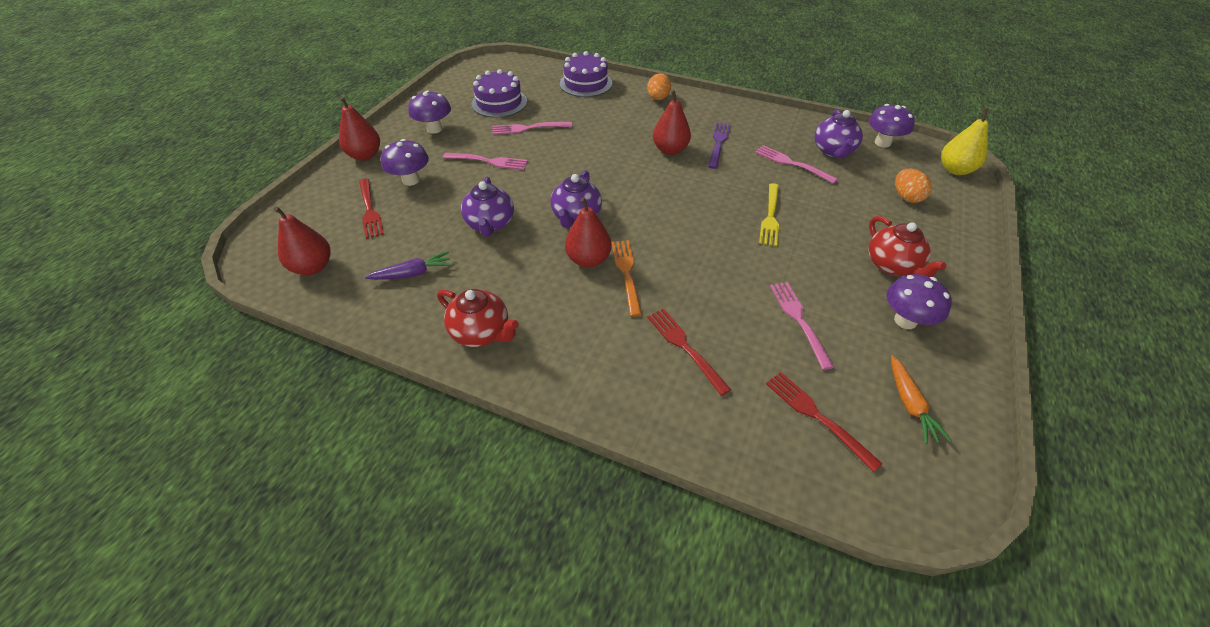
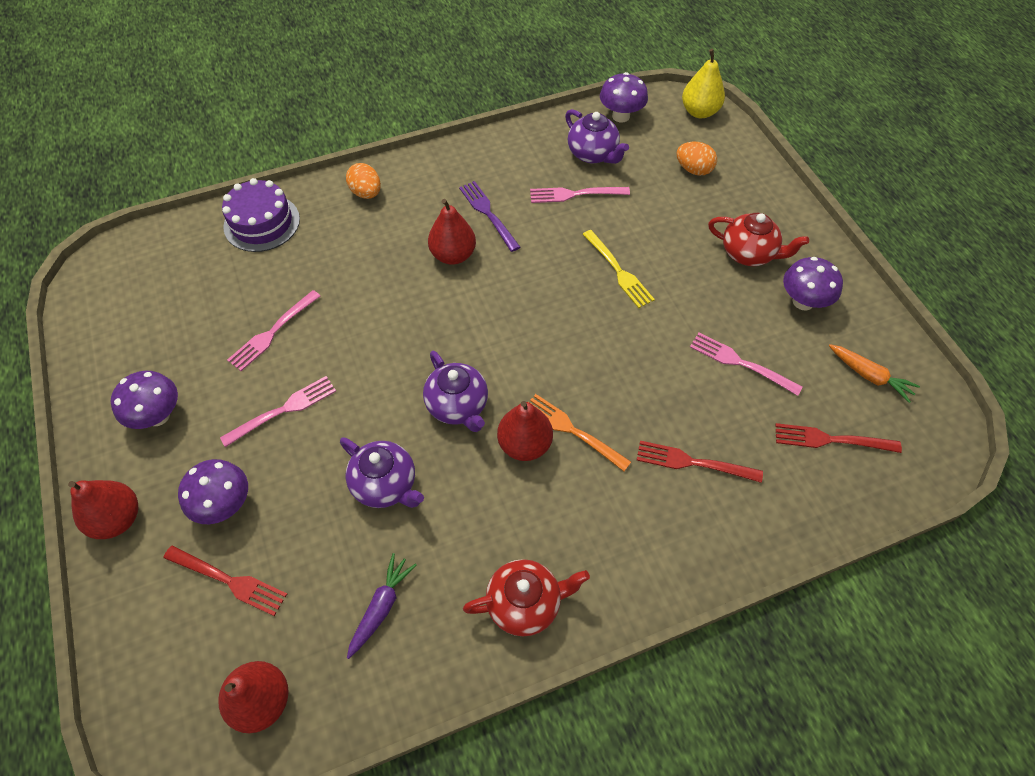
camera: 45 degrees left, 10 degrees up
(499, 102) = (191, 321): purple cake -> none

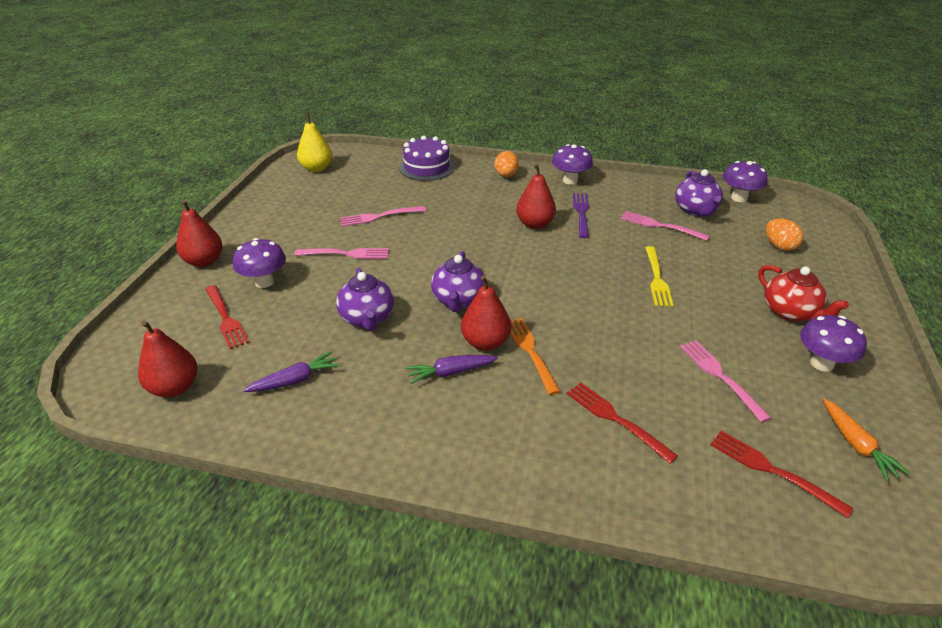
camera: 35 degrees right, 20 degrees down
(158, 416) = (276, 227): purple mushroom -> purple mushroom (570, 180)
(521, 500) = (450, 372): none -> purple carrot
(525, 603) = (392, 433): red teapot -> none
(699, 112) = (814, 216): yellow pear -> yellow pear (317, 168)

